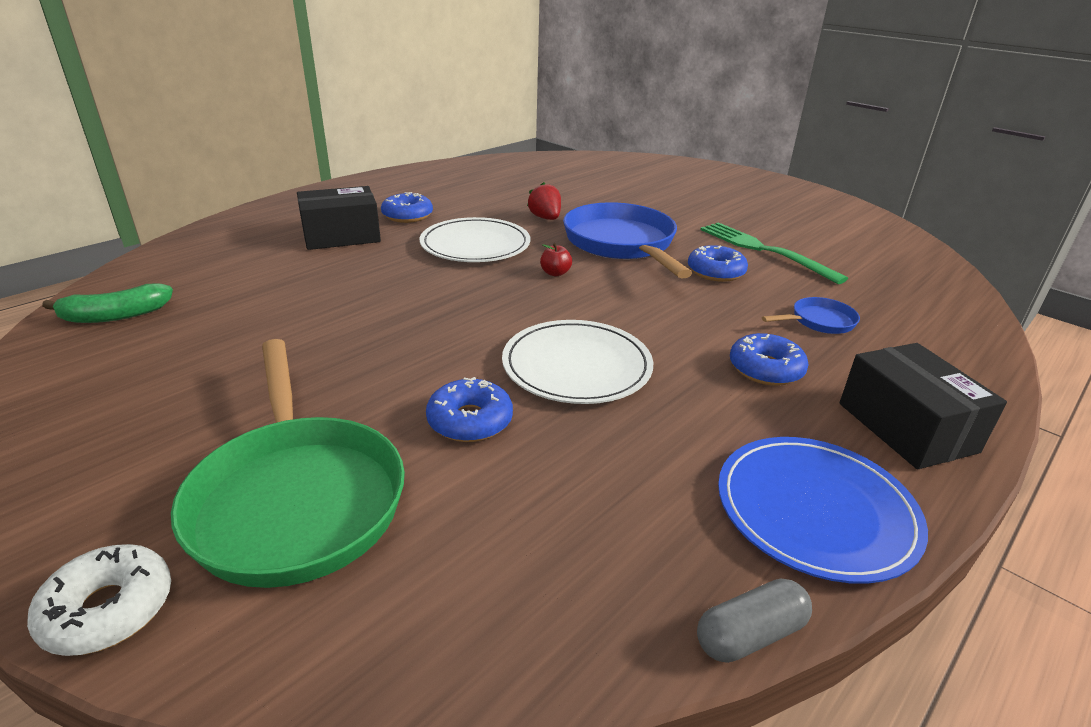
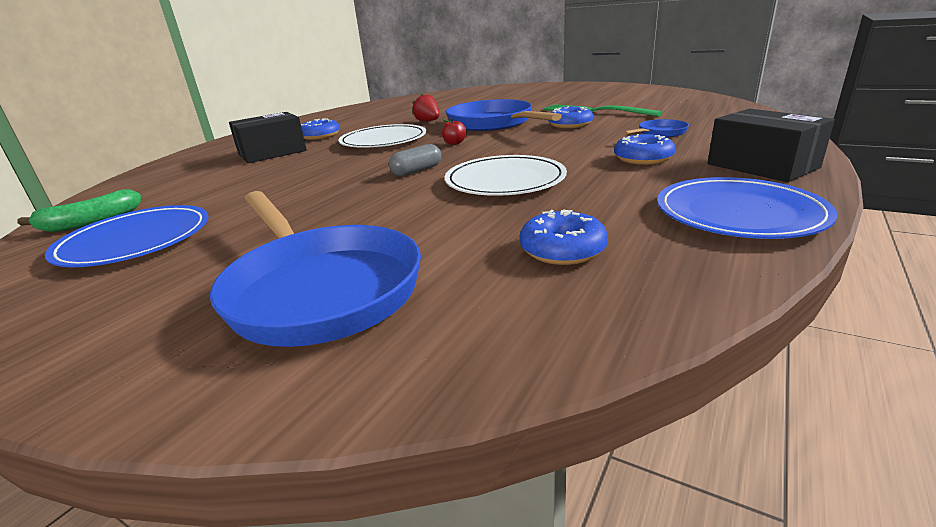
camera: 10 degrees left, 5 degrees down
(108, 609) = (171, 395): white donut -> none
(148, 361) = (135, 240): none -> blue plate
(297, 498) = (320, 288): green pan -> blue pan
(470, 421) = (441, 220): blue donut -> blue donut (562, 249)
(750, 634) = (751, 282): grey capsule -> grey capsule (417, 171)

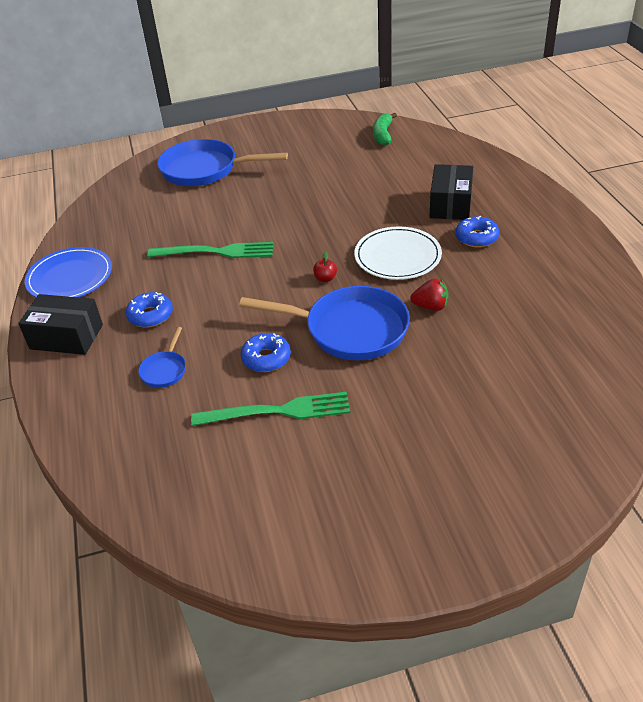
camera: 135 degrees right, 15 degrees up
(135, 240) = (330, 143): blue plate -> none
(417, 171) = (290, 236): grey capsule -> none
(505, 180) = (217, 252): white plate -> green fork
(562, 249) = (135, 221): blue donut -> none

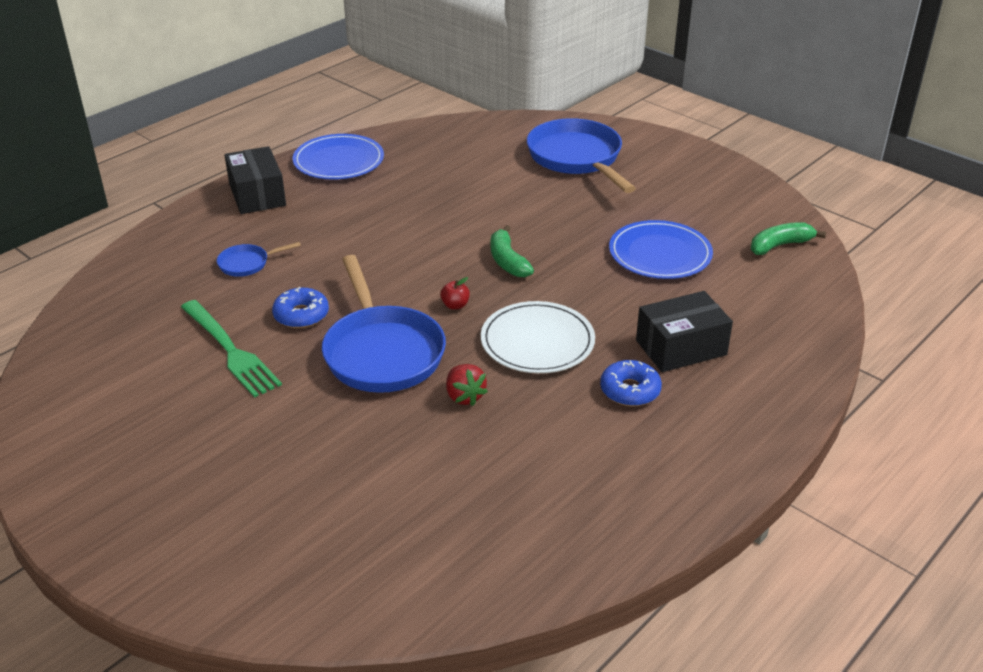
camera: 55 degrees right, 5 degrees down
(150, 315) = (317, 225): blue donut -> none
(217, 252) = (443, 222): green fork -> none
(296, 239) = (507, 261): none -> green banana
(349, 177) = (660, 254): none -> blue plate

